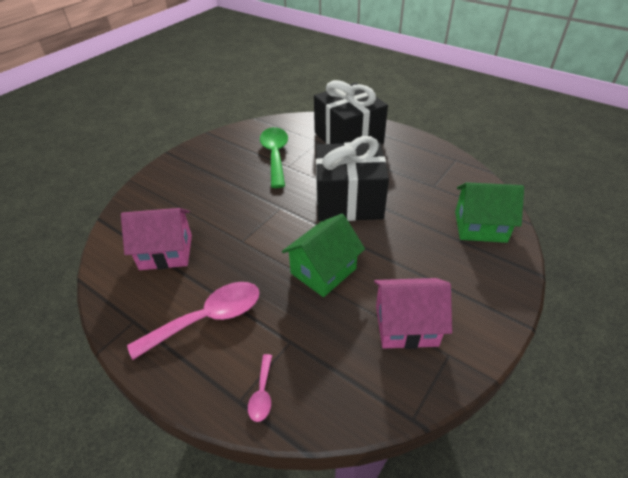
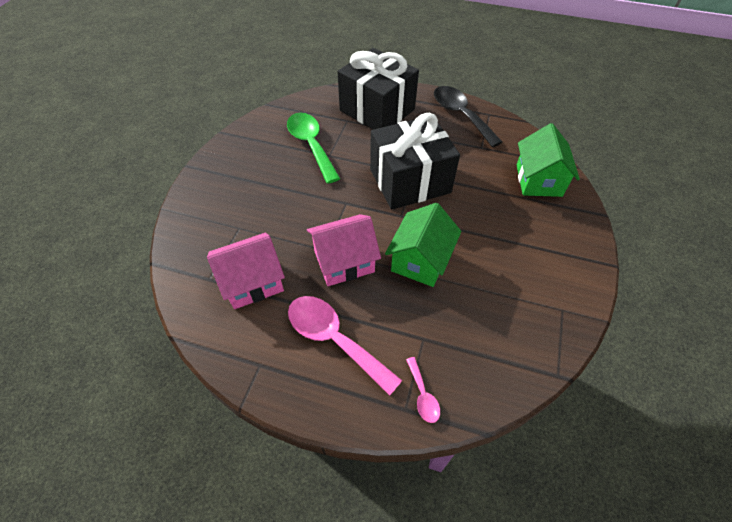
camera: 20 degrees left, 10 degrees up
(208, 318) = (334, 339): pink spoon -> pink spoon turned 90 degrees counterclockwise
(406, 325) = (517, 293): pink house -> pink house (344, 261)
(426, 155) = (461, 115): none -> black spoon
(480, 226) = (538, 180): green house -> green house turned 75 degrees counterclockwise

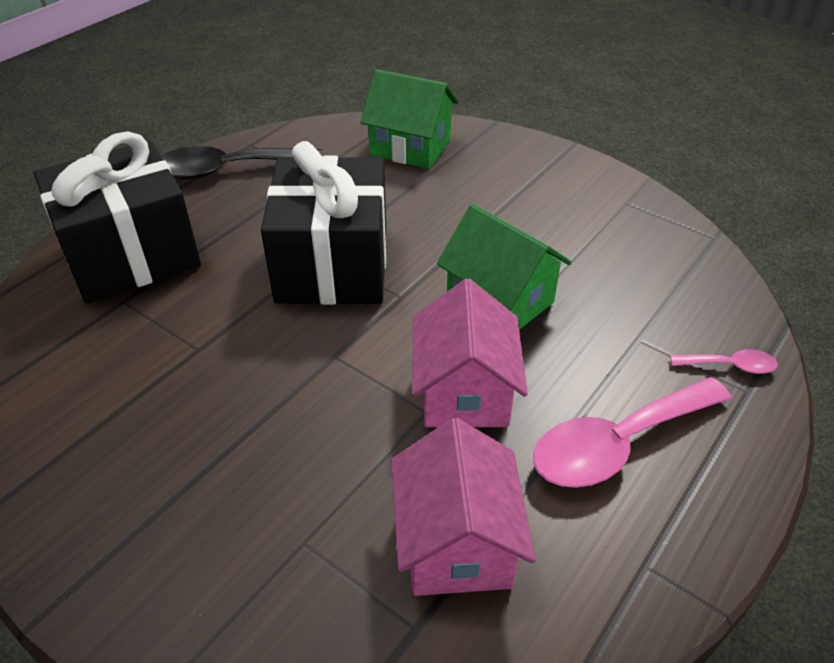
camera: 70 degrees left, 10 degrees down
(311, 145) = (148, 369): green spoon -> none

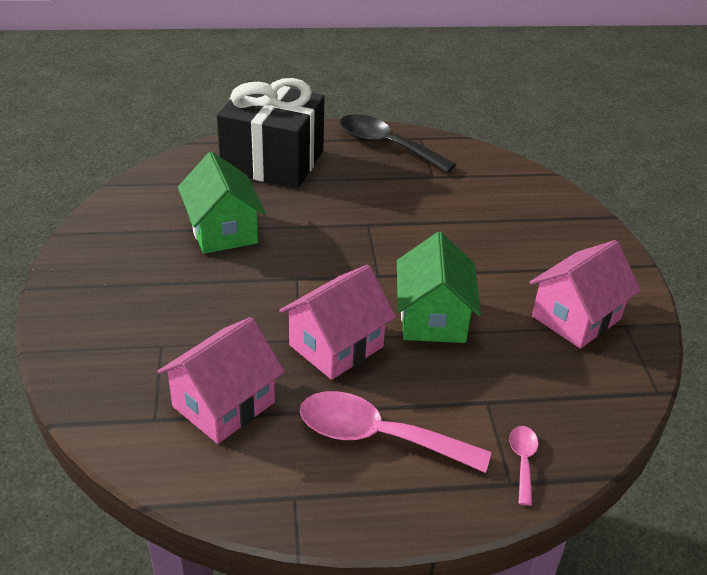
camera: 45 degrees right, 5 degrees down
(333, 265) = (366, 234): black gift -> none
(410, 147) = (521, 197): green house -> green house (223, 231)
(591, 220) = (576, 318): none -> pink house
(730, 366) = (523, 461): pink spoon -> pink spoon turned 135 degrees counterclockwise

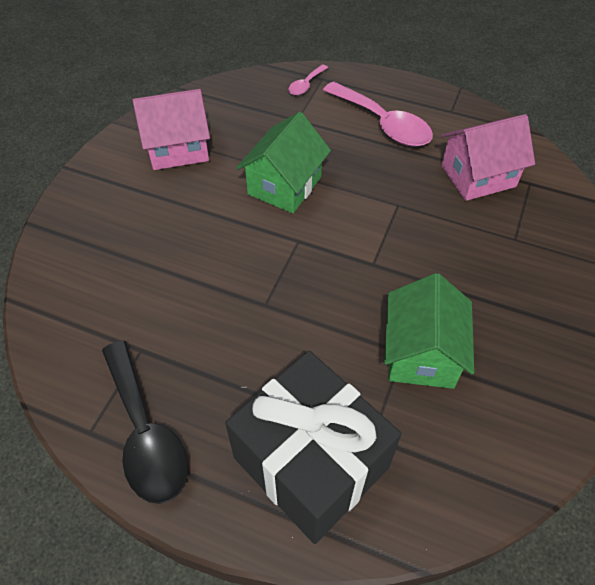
camera: 150 degrees left, 15 degrees up
(336, 346) = (374, 190): pink house -> none

